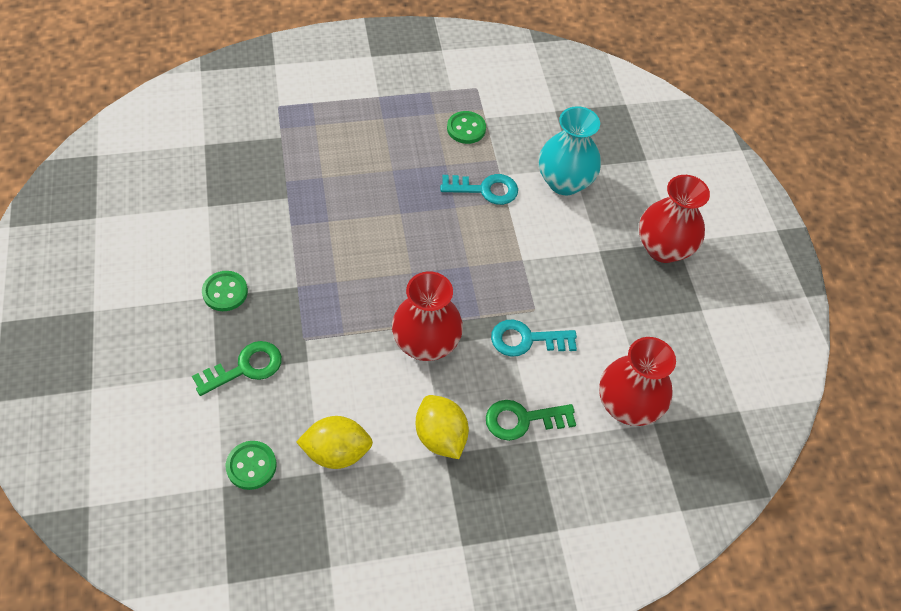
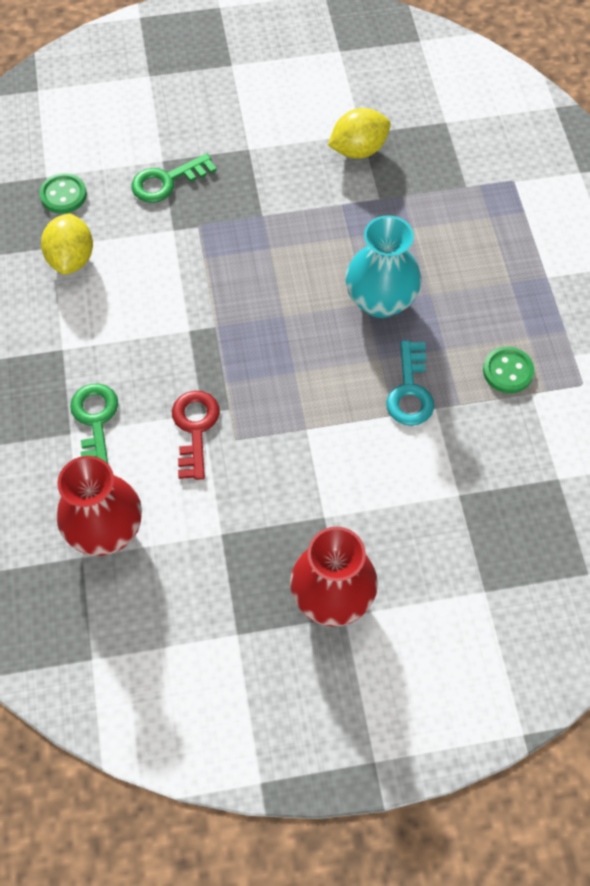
camera: 95 degrees right, 5 degrees up
(225, 292) = (254, 158): green button -> none
(245, 368) = (166, 181): green key -> green key turned 90 degrees clockwise
(426, 343) = (191, 331): red vase -> none
(440, 436) = (81, 345): yellow lemon -> yellow lemon (358, 150)
(526, 339) = (195, 428): turquoise key -> red key
(564, 182) = (432, 482): turquoise vase -> turquoise vase (380, 300)

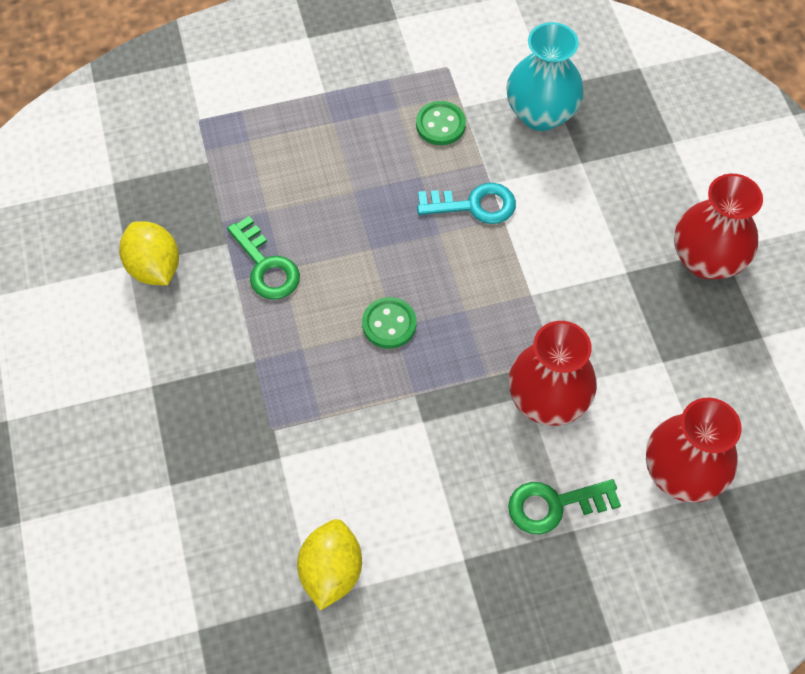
camera: 95 degrees left, 0 degrees up
(63, 195) = (229, 600): green button -> green button (389, 324)
(71, 258) = (331, 571): yellow lemon -> yellow lemon turned 75 degrees counterclockwise
(166, 181) = (205, 474): green key -> green key (266, 266)
(195, 428) = (547, 400): red key -> red vase
(380, 300) = (366, 236): turquoise vase -> turquoise vase (540, 114)

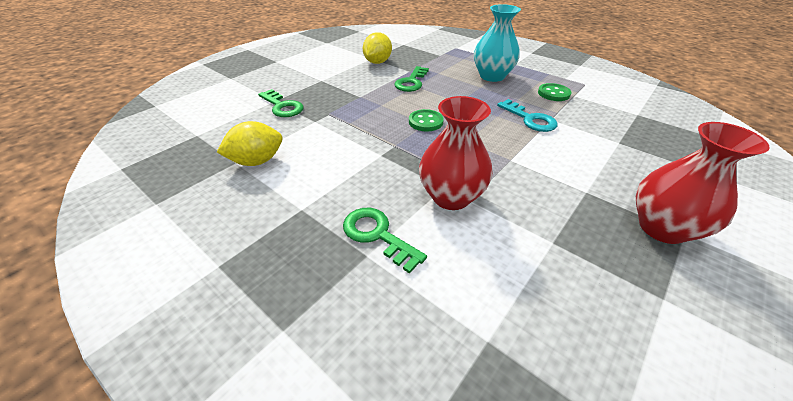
camera: 55 degrees right, 20 degrees down
(200, 481) = (282, 106): none -> green key
(540, 114) = (617, 117): turquoise vase -> turquoise vase (492, 76)
(681, 473) = (478, 302): red vase -> none

